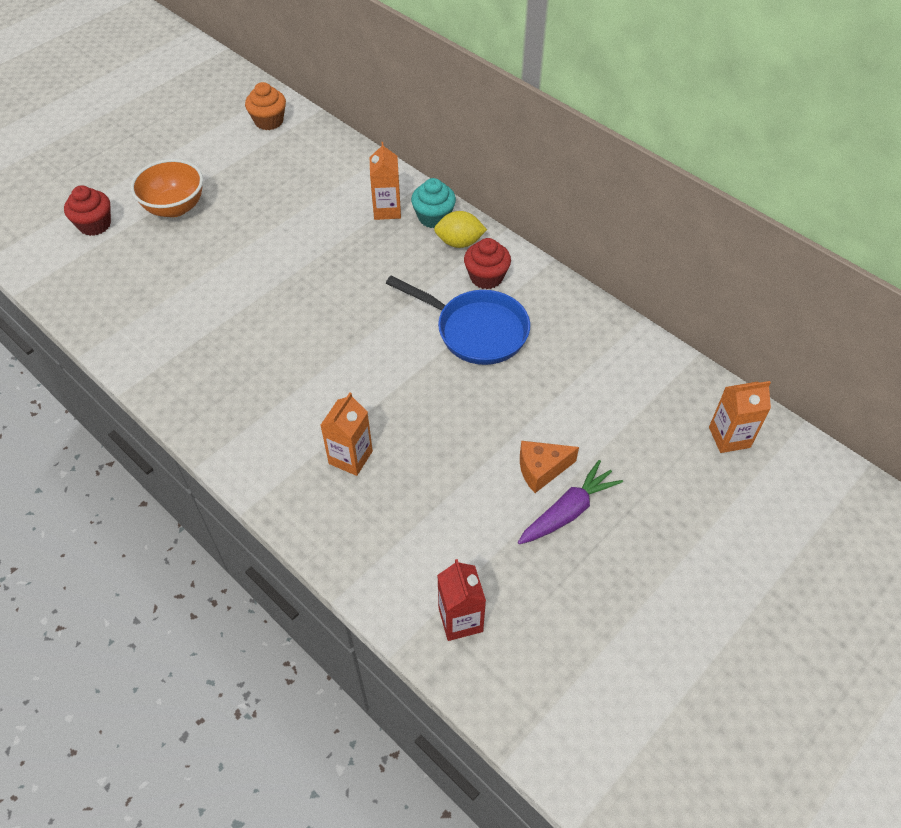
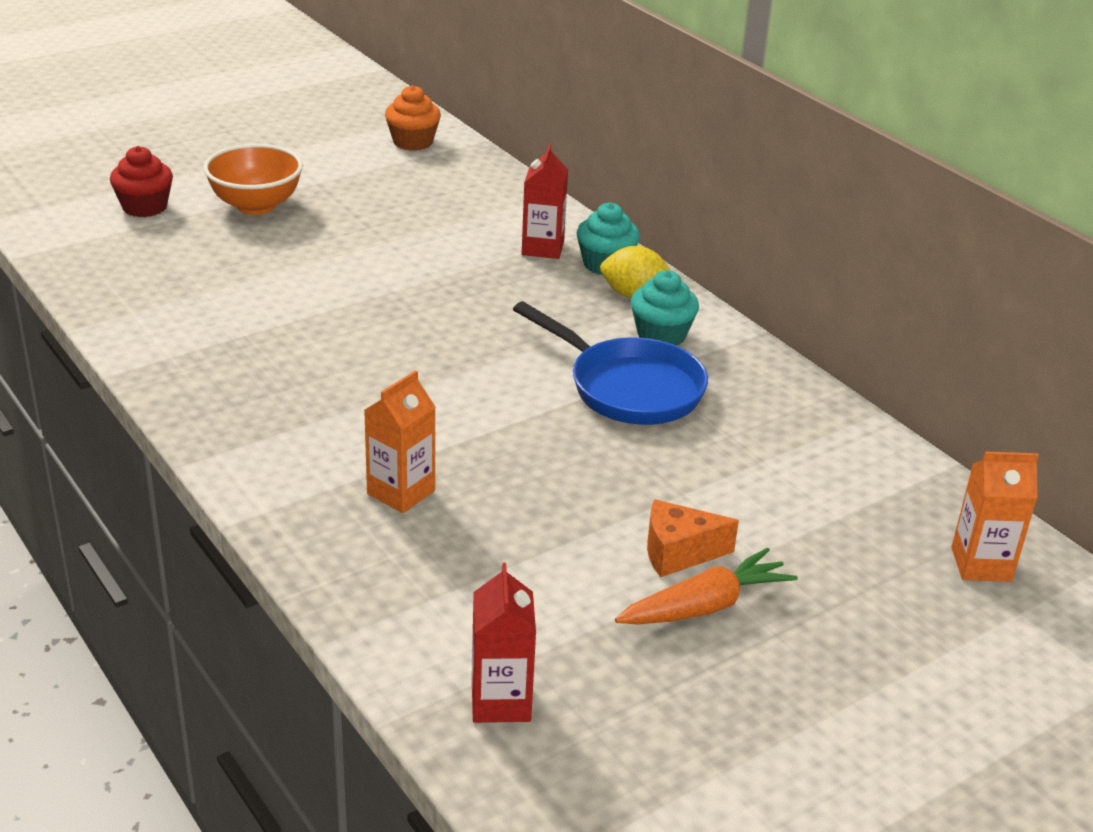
camera: 10 degrees right, 20 degrees down
(387, 210) = (542, 248): orange carton -> red carton
(486, 277) = (661, 335): red cupcake -> turquoise cupcake
(568, 511) = (705, 606): purple carrot -> orange carrot

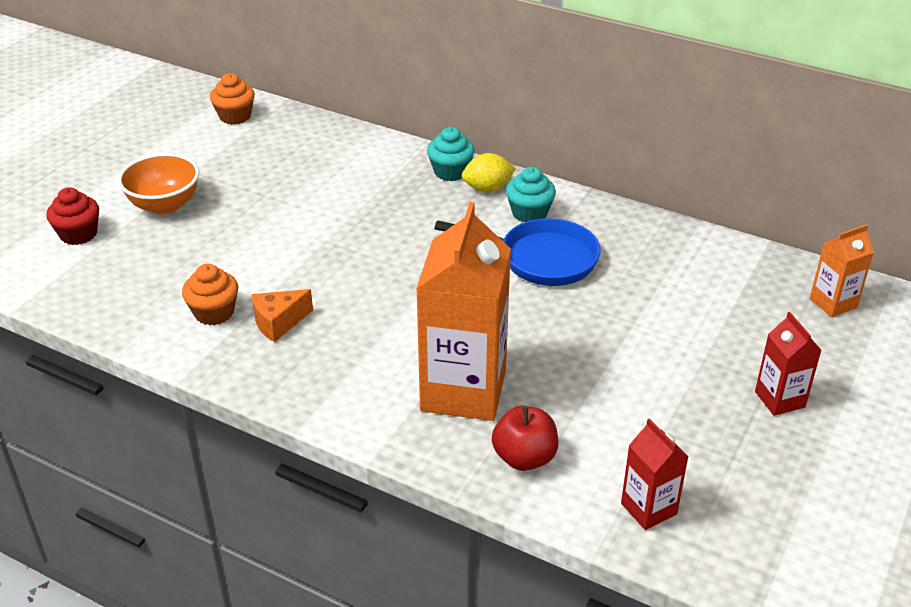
camera: 25 degrees left, 5 degrees up
(207, 322) = (214, 312): none -> orange cupcake
(401, 492) = (463, 390): orange carton -> orange carton, size x2.05
(403, 588) = (524, 458): none -> red apple
(542, 248) = (398, 173): red carton -> red carton (779, 399)
(678, 553) = (666, 364): orange cheese -> orange cheese (279, 323)
(705, 606) = (710, 393): orange carrot -> none

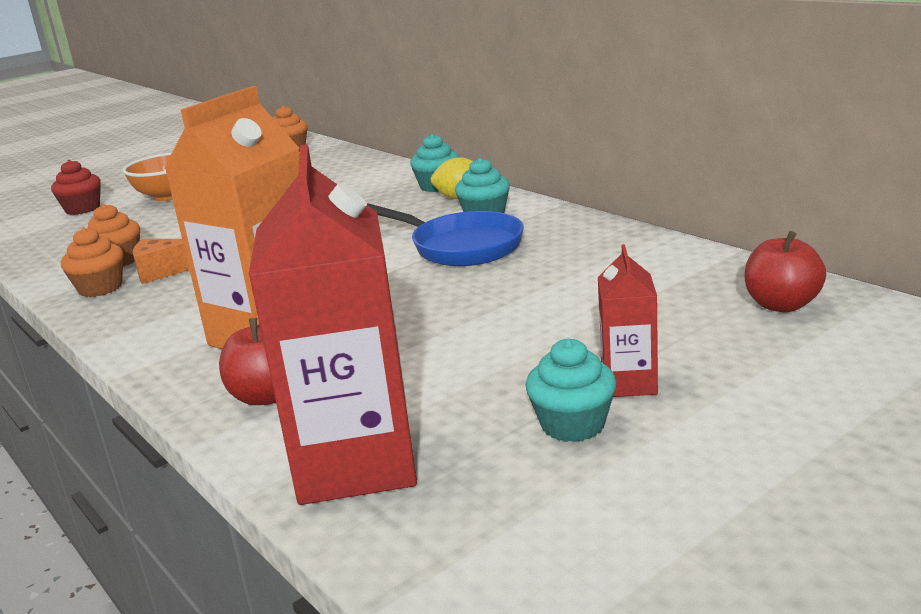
camera: 25 degrees right, 15 degrees down
(236, 353) = (100, 288): none -> orange cupcake
(648, 509) = (355, 463): red carton -> red carton, size x2.05
(769, 445) = (572, 424): none -> turquoise cupcake
(833, 303) = (781, 305): orange carton -> red apple

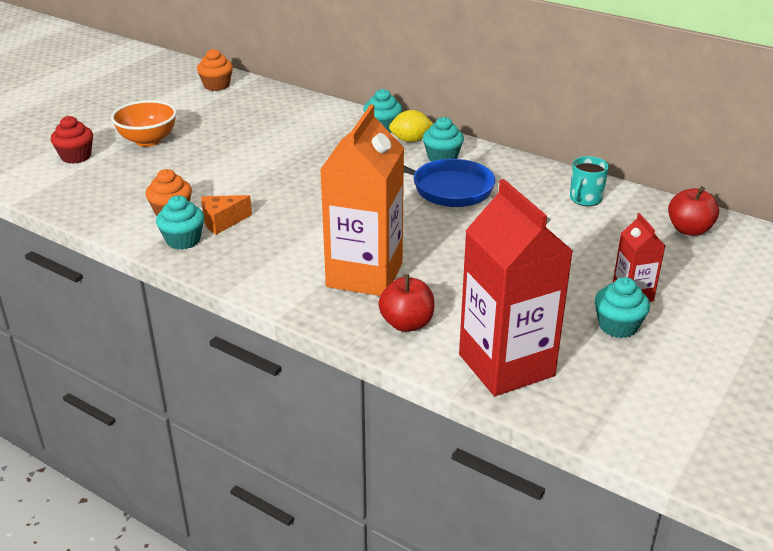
camera: 20 degrees left, 10 degrees up
(100, 288) = (183, 240): orange cupcake -> turquoise cupcake
(644, 263) = (585, 199): none -> turquoise mug

